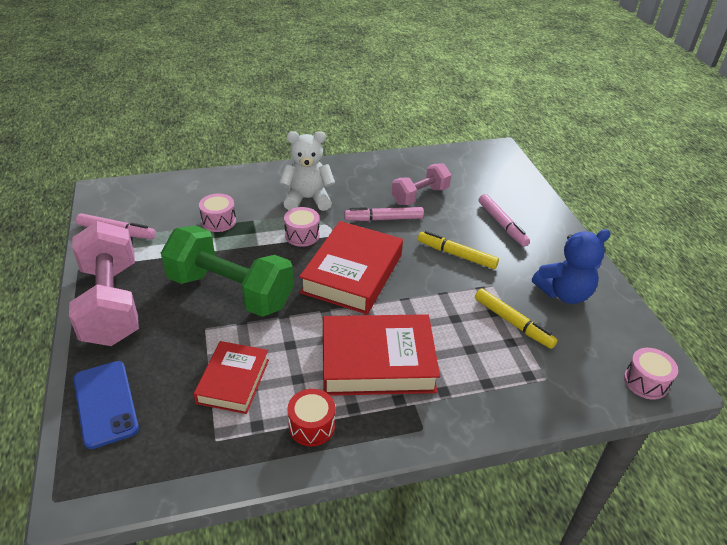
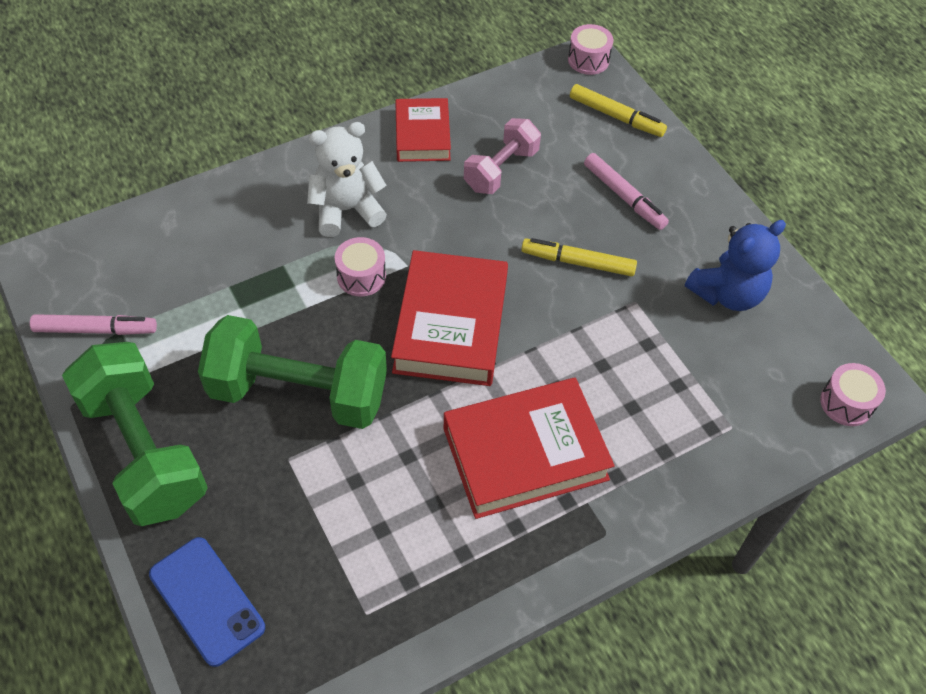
camera: 15 degrees left, 15 degrees up
(111, 303) = (144, 451): pink dumbbell -> green dumbbell
(219, 221) = (235, 278): pink drum -> pink drum (588, 60)
(233, 381) = (355, 527): red book -> red book (422, 135)
(311, 426) = (475, 564): red drum -> none
(383, 219) = (464, 222): pink marker -> none
(513, 323) = (675, 354): yellow marker -> yellow marker (616, 116)

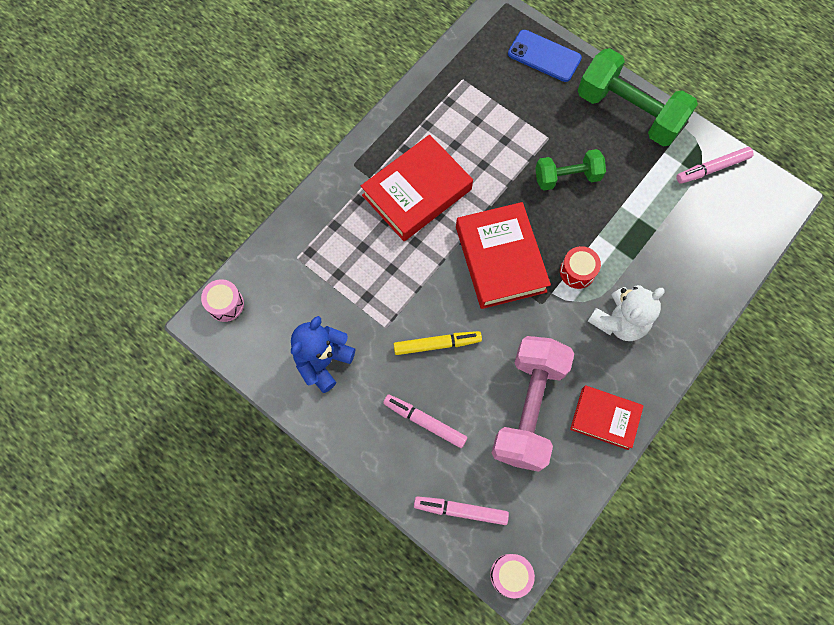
camera: 160 degrees right, 15 degrees up
(298, 393) = (567, 177): green dumbbell -> green dumbbell, size x0.58
(361, 276) = (577, 271): pink drum -> red drum
(422, 135) = (605, 418): red book -> red book turned 45 degrees counterclockwise
(501, 170) = (528, 408): pink dumbbell -> pink dumbbell, size x1.72
(616, 116) = (460, 510): yellow marker -> pink marker

